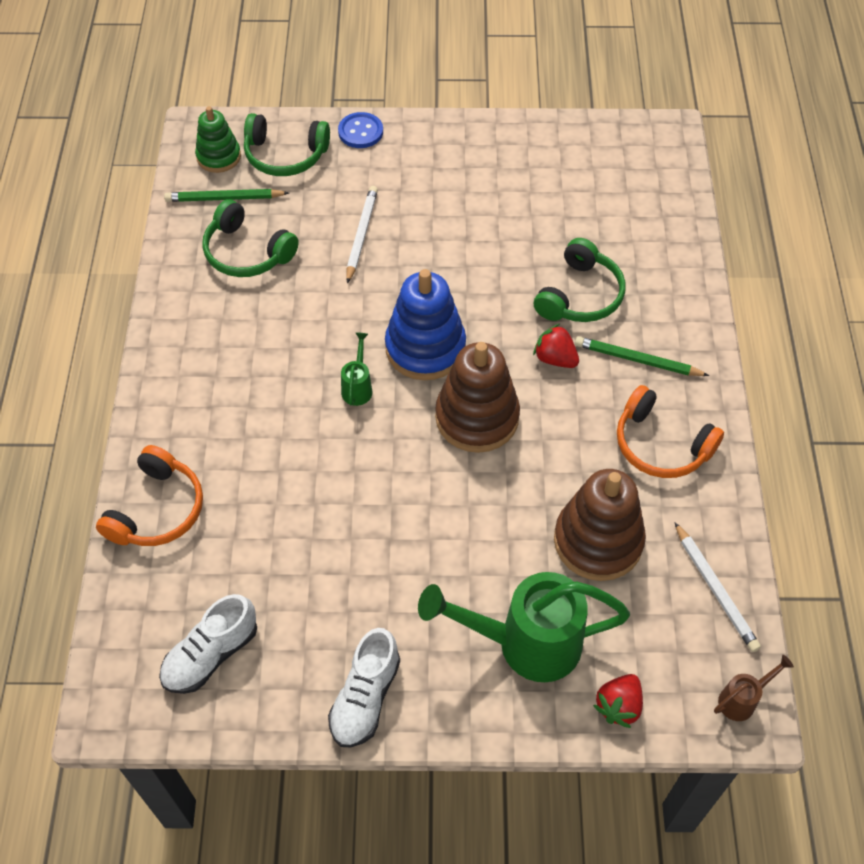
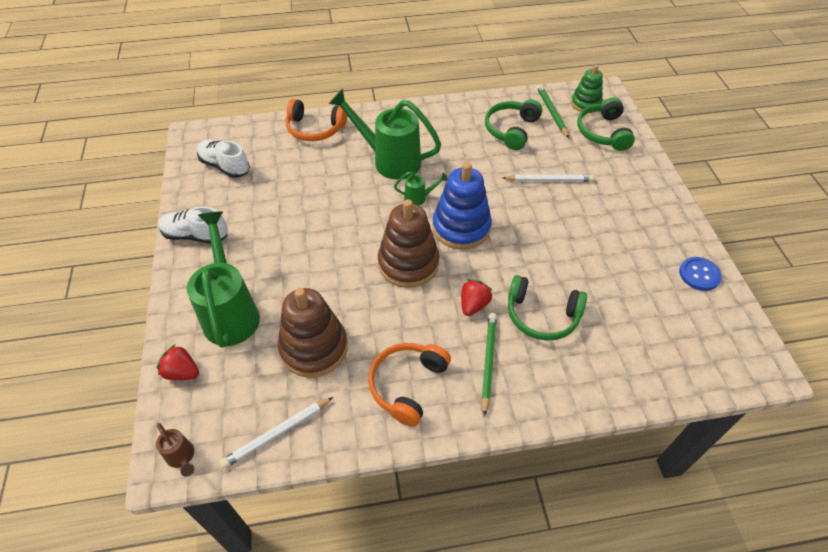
camera: 80 degrees right, 5 degrees down
(267, 413) = (389, 160): none -> green watering can
(360, 132) = (646, 165): blue button -> blue button (699, 274)

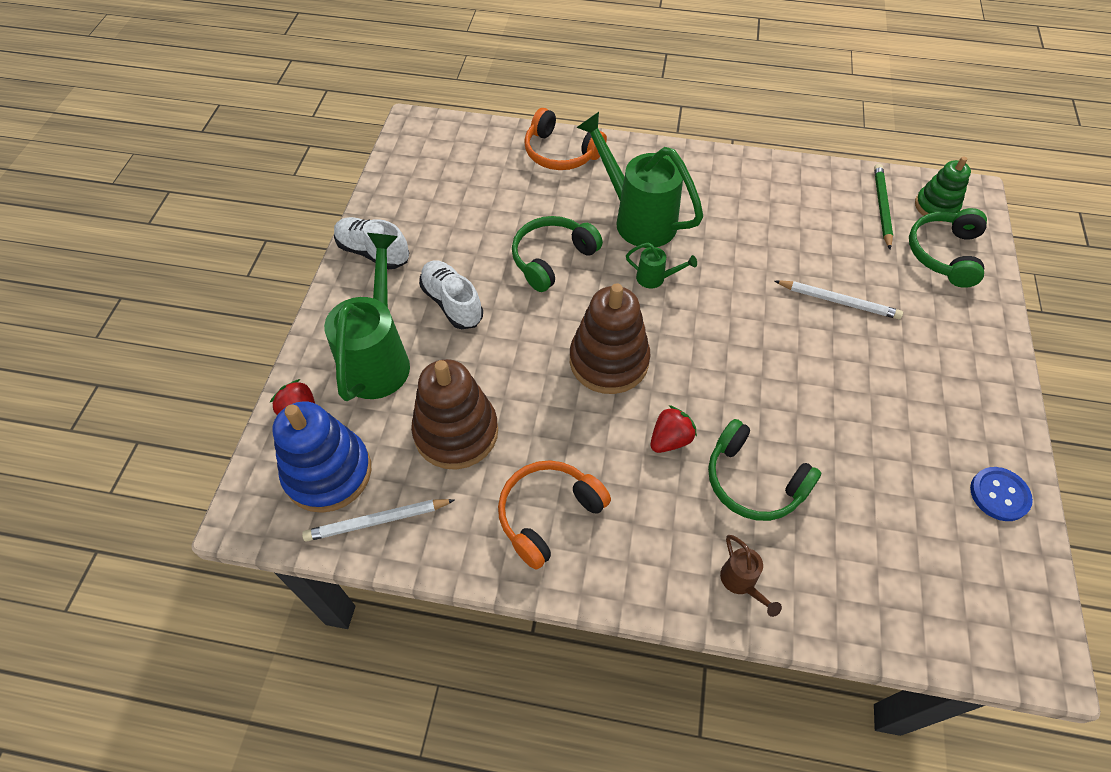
camera: 20 degrees right, 5 degrees up
(182, 458) = (266, 513): brown watering can -> brown watering can (741, 583)
(225, 166) = (437, 174): white shoe -> white shoe (452, 303)
(461, 227) = (694, 333): blue stacking toy -> blue stacking toy (328, 472)
(488, 361) = (659, 518): green pencil -> none
(511, 130) = (814, 217): green headphones -> green headphones (552, 258)

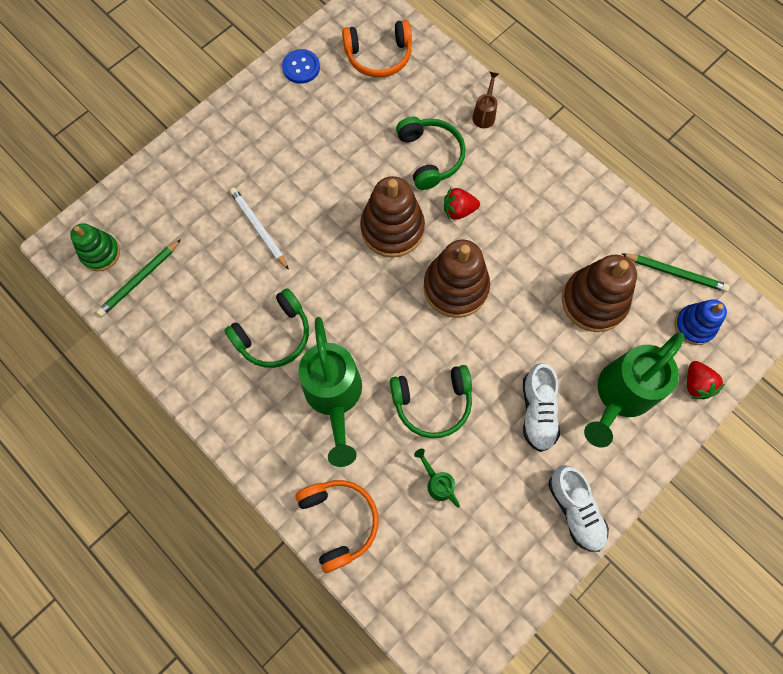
camera: 145 degrees left, 15 degrees up
(328, 472) = (694, 325): blue stacking toy -> blue stacking toy, size x0.61
(377, 521) = (675, 273): white pencil -> green pencil
(548, 514) = (567, 213): orange headphones -> orange headphones (379, 56)
(655, 279) = (368, 331): green watering can -> green watering can (437, 482)
(719, 378) = (392, 228): none -> brown stacking toy
(944, 254) = (145, 214): green headphones -> green headphones (274, 335)

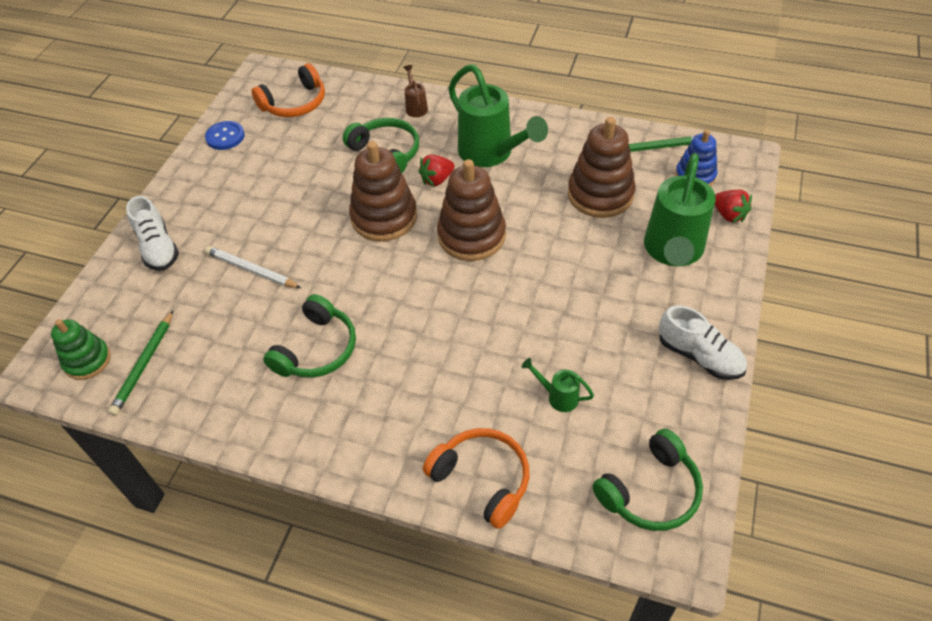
camera: 25 degrees left, 20 degrees down
(334, 398) = (411, 373): green watering can -> green watering can (491, 154)
(432, 403) = (509, 333): green headphones -> green headphones (650, 491)
(537, 411) = (610, 295): white shoe -> white shoe (158, 248)

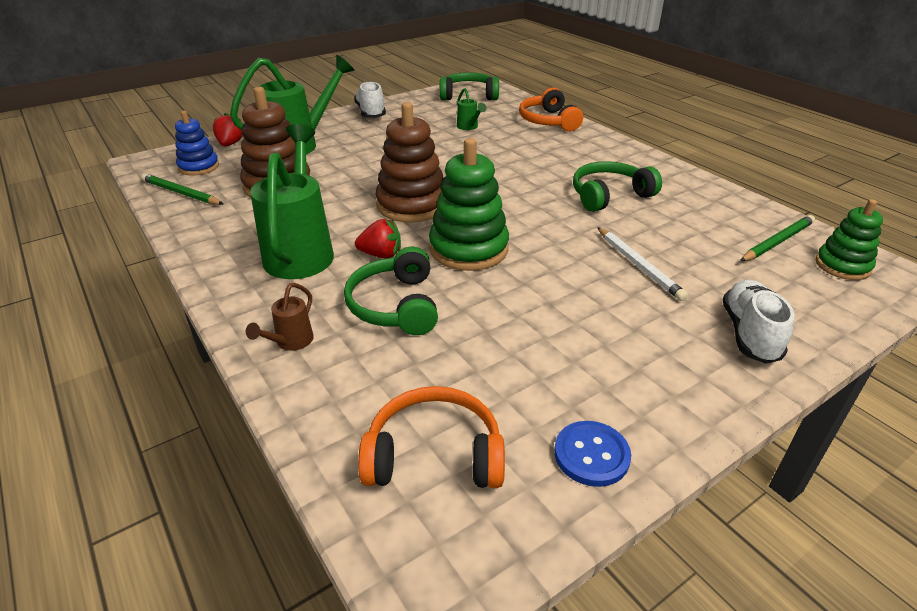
camera: 145 degrees left, 15 degrees down
(384, 217) = (468, 249): brown stacking toy -> green stacking toy

